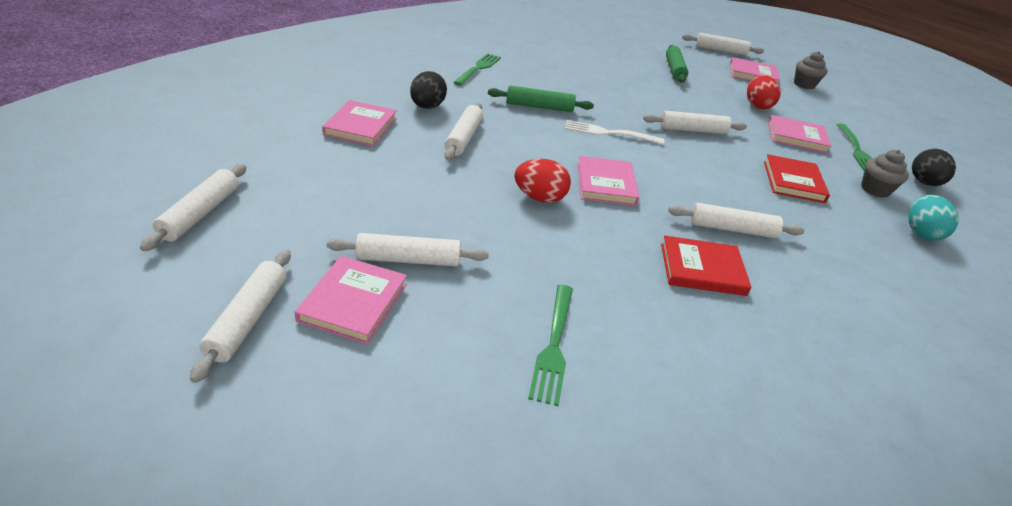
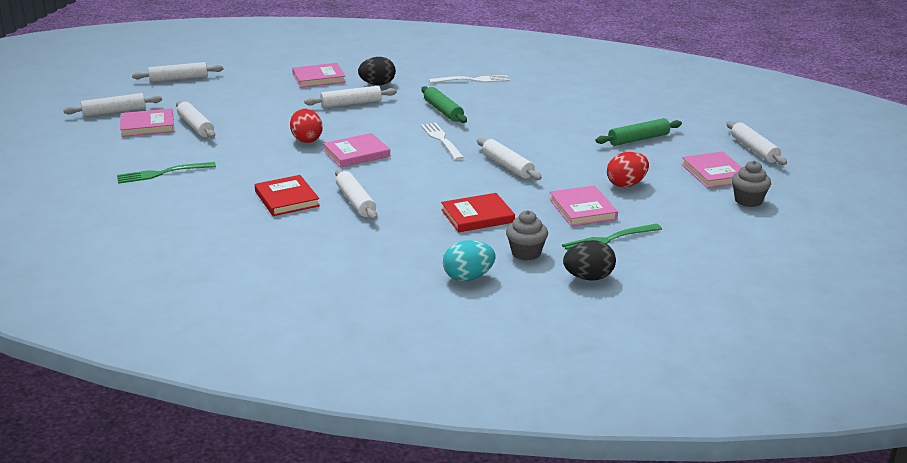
camera: 65 degrees right, 10 degrees down
(478, 68) = (472, 80): green fork -> white fork

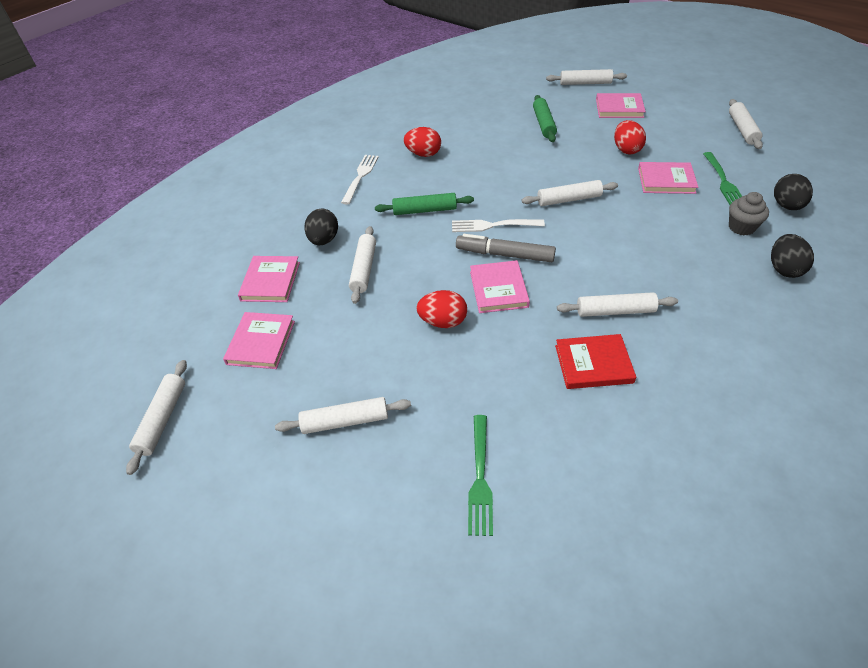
camera: 65 degrees left, 20 degrees up
(114, 112) = (232, 516): white rolling pin -> white rolling pin (742, 129)
(147, 126) = (311, 477): pink book -> pink book (261, 342)
(403, 150) = (505, 254): none -> grey marker
(468, 277) = (784, 269): turquoise egg -> black egg
(477, 216) = (666, 238): red book -> none
(530, 97) = (423, 154): none -> red egg
(748, 201) = (669, 107): grey cupcake -> none

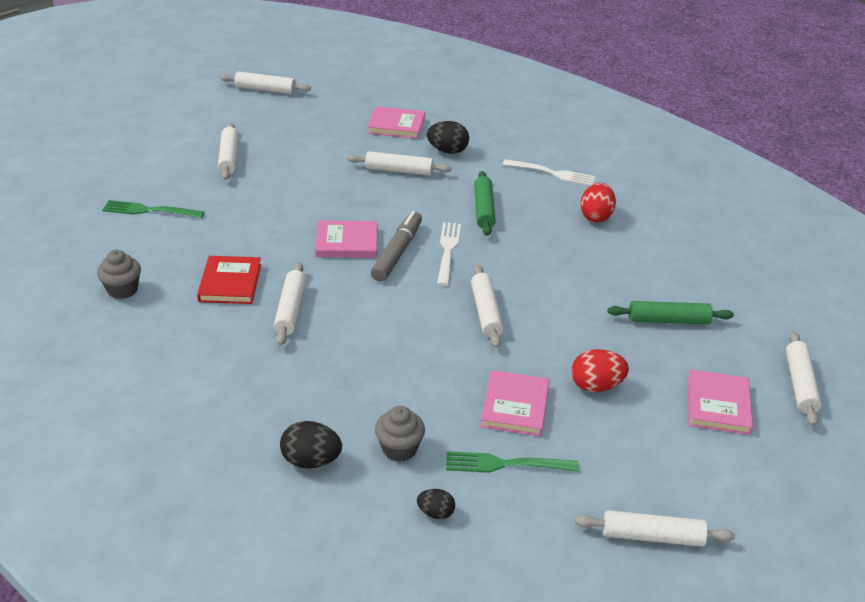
camera: 90 degrees right, 10 degrees down
(261, 342) = (324, 123): pink book -> none
(443, 322) = (315, 207): red egg -> none
(642, 458) = (122, 290): none -> grey cupcake
(786, 206) = (435, 513): black egg -> black egg, size x0.60

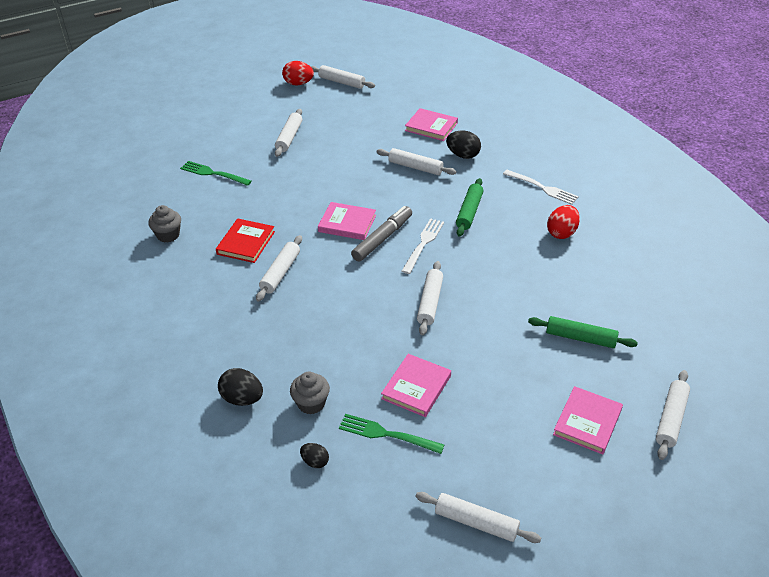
camera: 20 degrees right, 5 degrees up
(596, 386) = (491, 383): red egg -> red egg (298, 83)

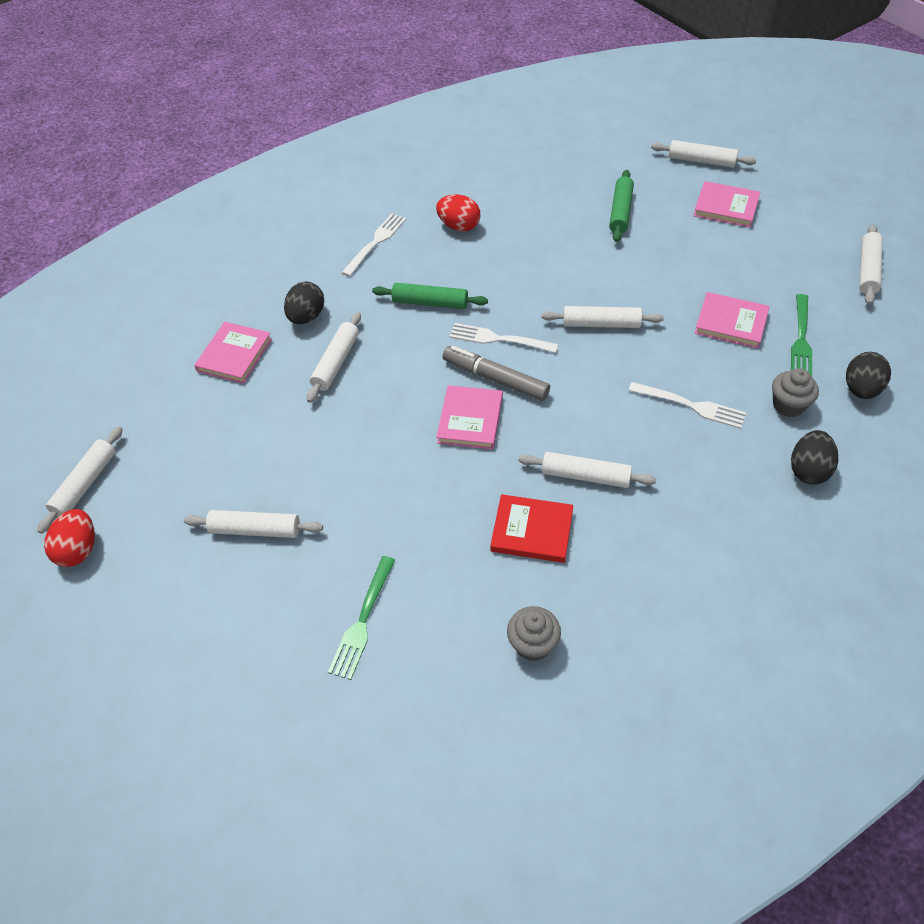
camera: 95 degrees left, 10 degrees up
(315, 462) = (861, 389): black egg -> black egg, size x1.67
(328, 341) = (690, 405): none -> white fork

